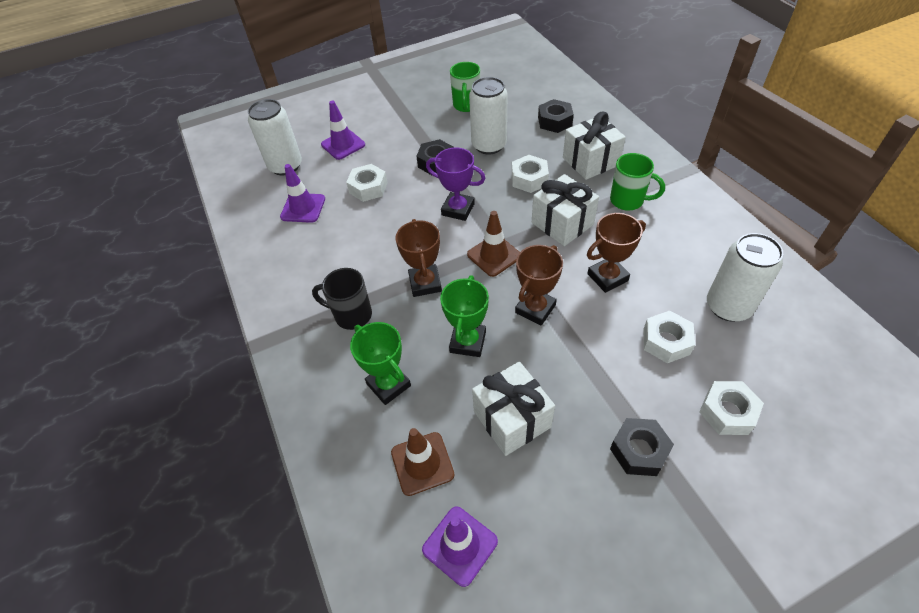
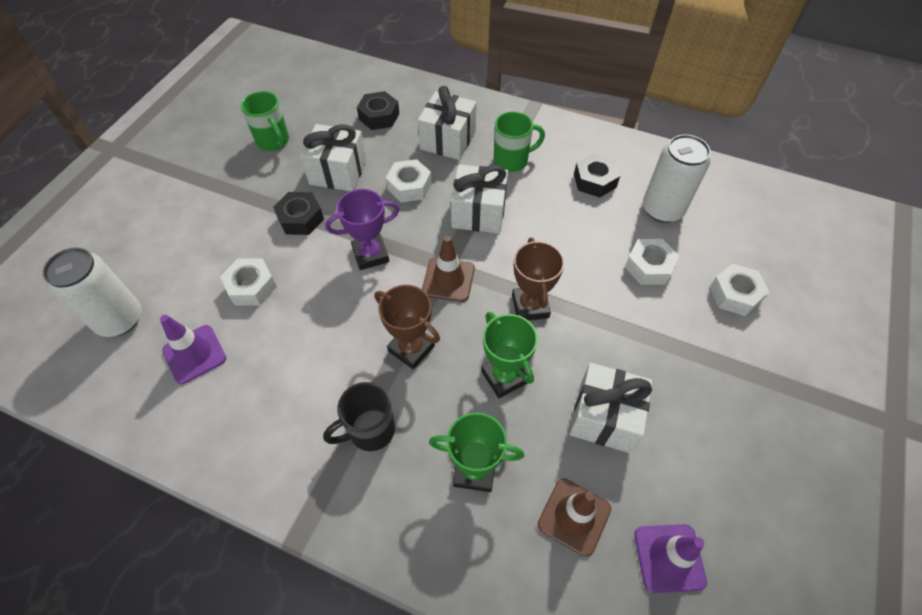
camera: 45 degrees left, 5 degrees up
(343, 145) = (170, 255): purple traffic cone -> none
(489, 145) = (338, 172): white can -> white gift
(607, 277) = (559, 240): brown trophy -> none
(639, 450) = (711, 369): black nut -> black nut (594, 180)

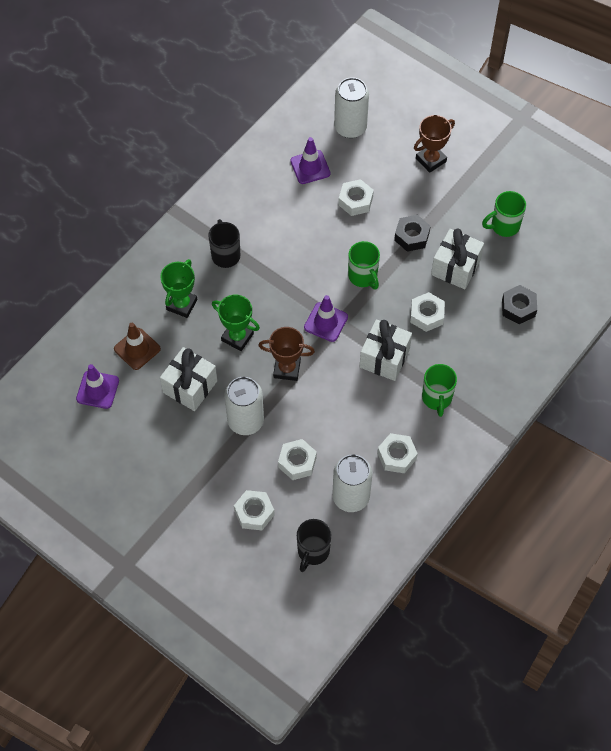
camera: 105 degrees right, 5 degrees up
(370, 255) = (363, 277): purple trophy -> green mug
(411, 348) = (276, 287): brown trophy -> brown trophy (431, 160)
(448, 140) = (474, 355): white gift -> none
(448, 279) = (326, 322): brown traffic cone -> purple traffic cone
(504, 377) = (237, 337): green trophy -> green trophy turned 45 degrees clockwise
(594, 180) = (397, 456): black nut -> white nut
(622, 334) = (245, 421): none -> white can
(744, 229) = (313, 552): none -> black mug

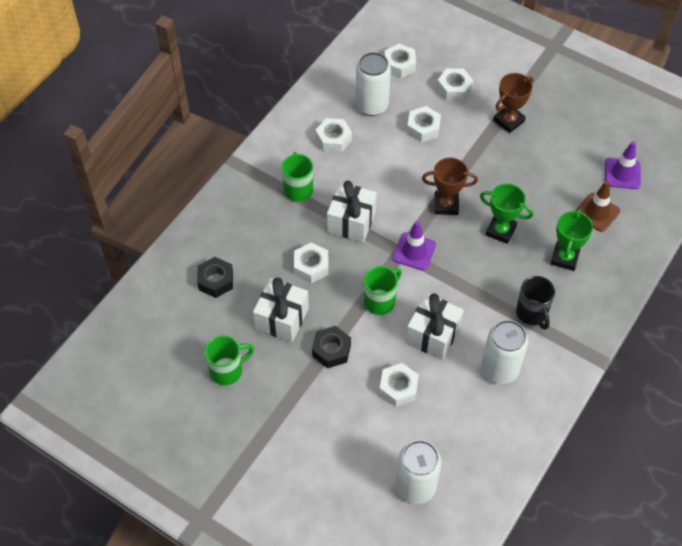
camera: 175 degrees right, 5 degrees down
(190, 386) = (536, 182): white gift -> white gift (433, 335)
(245, 421) = (476, 157): white can -> white can (500, 369)
(310, 167) = (457, 427): purple traffic cone -> none
(313, 552) = (399, 65): black mug -> white nut
(363, 277) = (380, 301): green mug -> green mug turned 75 degrees clockwise
(431, 160) = (313, 449): brown trophy -> brown trophy (509, 121)

